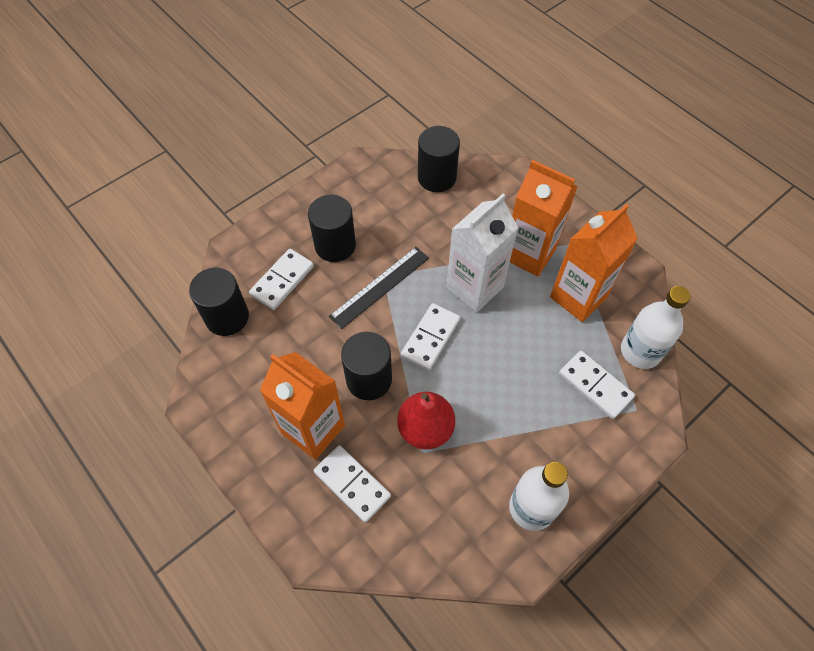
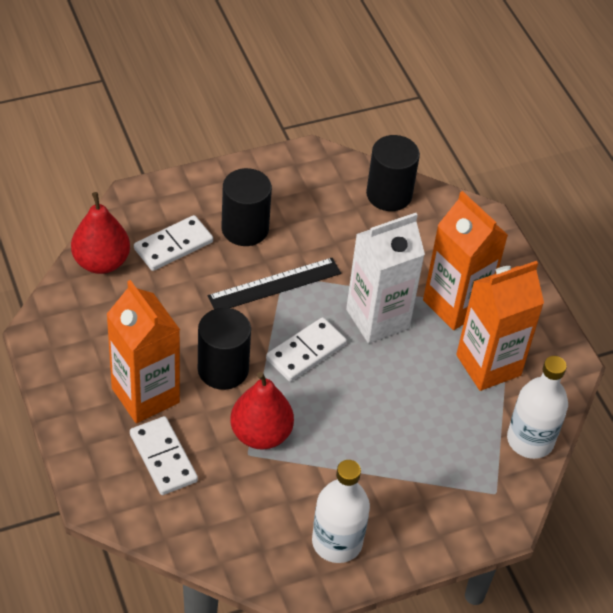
camera: 15 degrees right, 10 degrees down
(227, 317) = (101, 262): black cylinder -> red pear
(595, 385) = (462, 455): white domino -> none

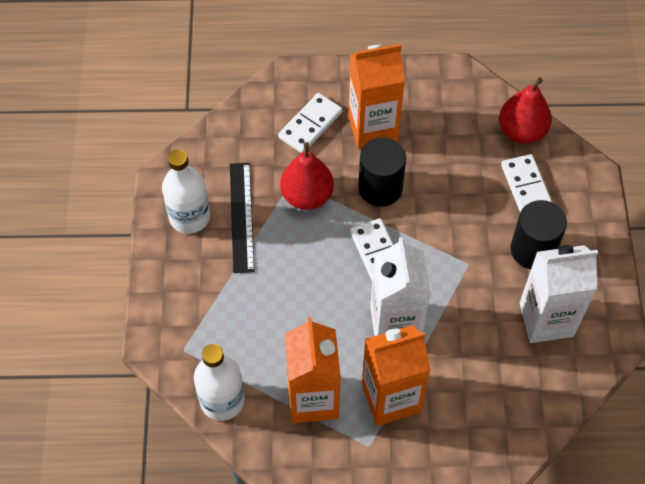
camera: 115 degrees right, 10 degrees up
(163, 458) = (310, 125): white domino -> white domino turned 45 degrees counterclockwise
(274, 284) = (459, 253): black ruler -> black ruler (242, 217)
(317, 206) = (546, 319): none -> white carton
(389, 194) = (547, 391): black cylinder -> none

